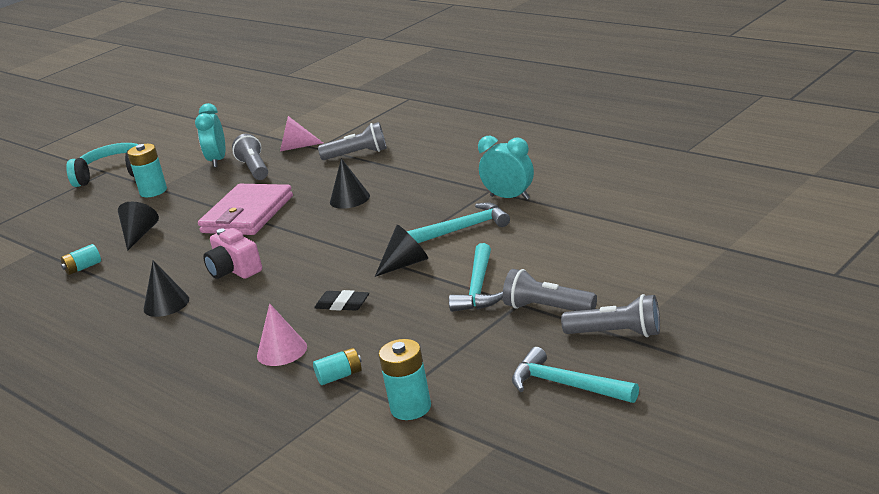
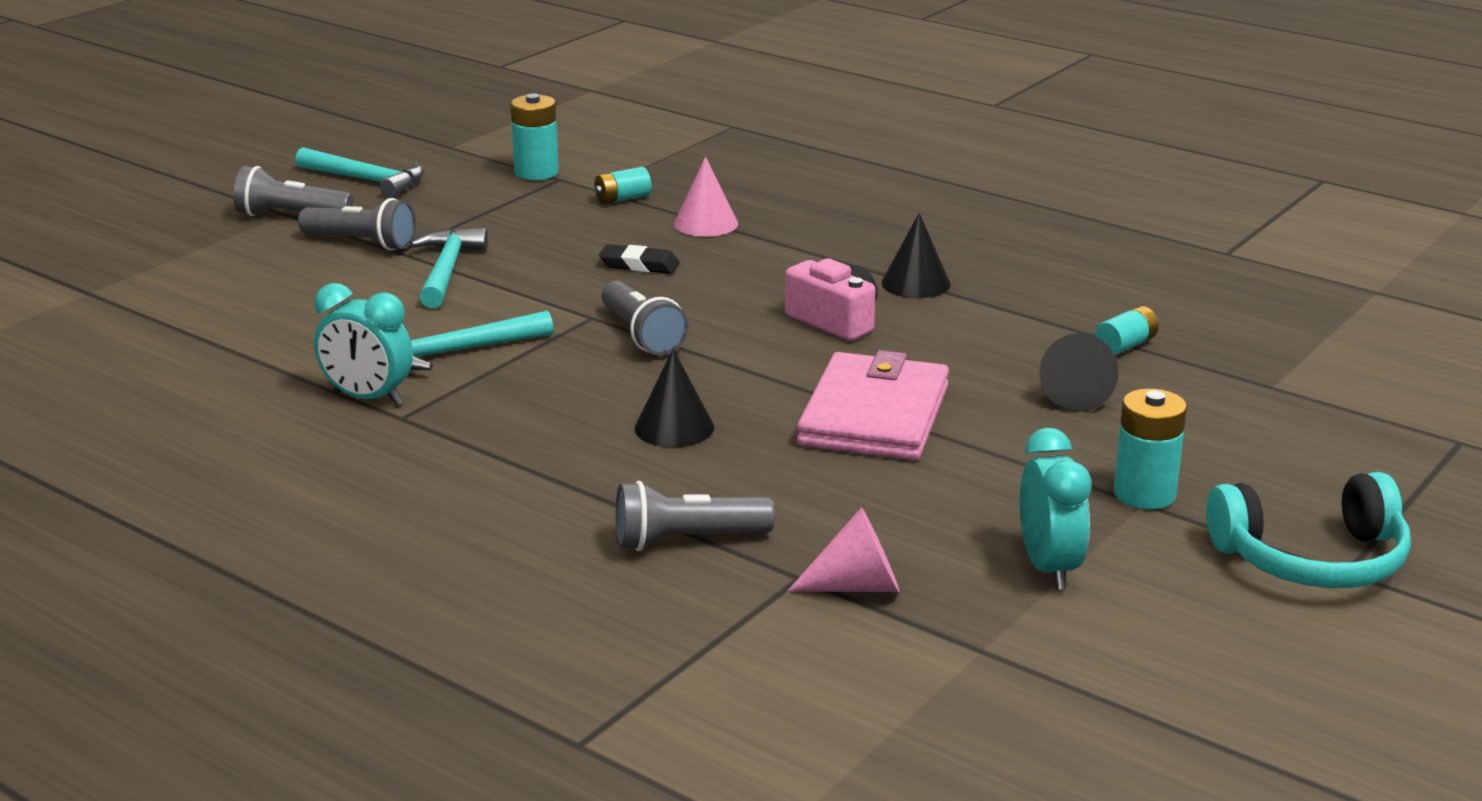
camera: 170 degrees right, 0 degrees up
(254, 169) = (930, 529): grey flashlight -> grey flashlight (641, 335)
(406, 264) = (553, 308): black cone -> none

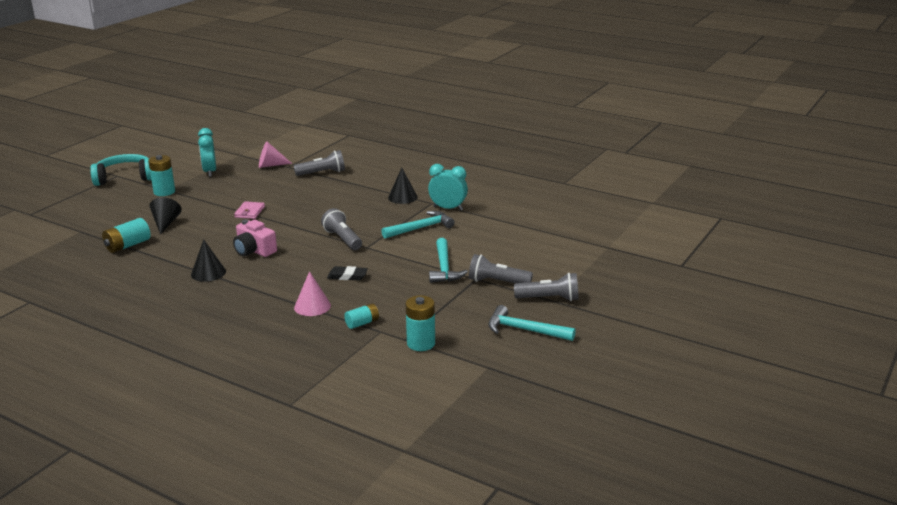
camera: 175 degrees right, 0 degrees up
(674, 427) = (327, 204): black cone -> black cone (402, 197)
(874, 415) = (249, 212): pink wallet -> pink wallet, size x0.47
(1125, 345) = (128, 245): turquoise battery -> turquoise battery, size x1.55

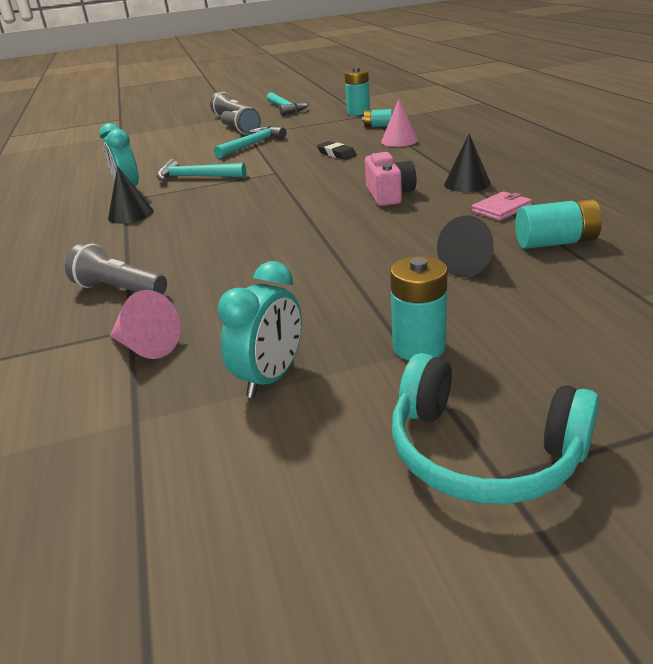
camera: 135 degrees left, 5 degrees up
(249, 212) = (327, 248): pink wallet -> pink wallet (501, 209)
(343, 239) = (282, 184): grey flashlight -> none

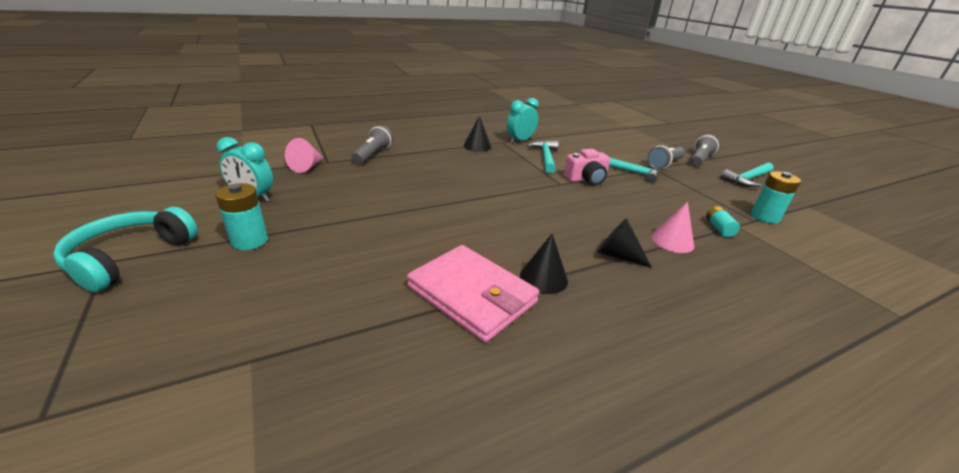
camera: 75 degrees right, 0 degrees up
(336, 154) = (615, 207): black eraser -> none
(389, 194) = (511, 233): pink camera -> pink camera (586, 179)
(470, 265) = (354, 268): black cone -> black cone (617, 255)
(501, 209) = (472, 295): pink wallet -> pink wallet, size x2.15
(555, 242) = (382, 321): turquoise battery -> none

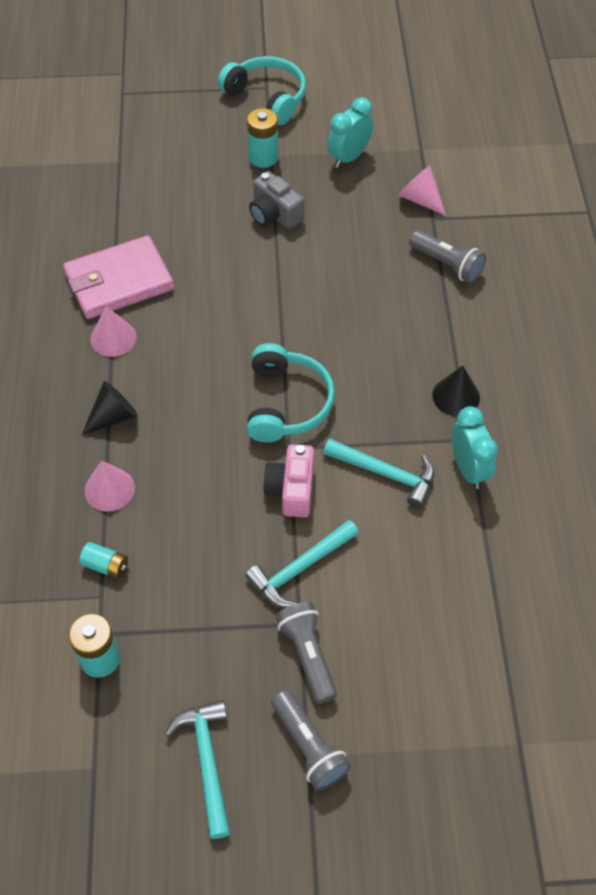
camera: 115 degrees right, 25 degrees up
(338, 221) = (275, 214): none -> grey camera
(529, 189) = (287, 403): none -> turquoise headphones
(543, 278) = (113, 338): black cone -> pink cone

